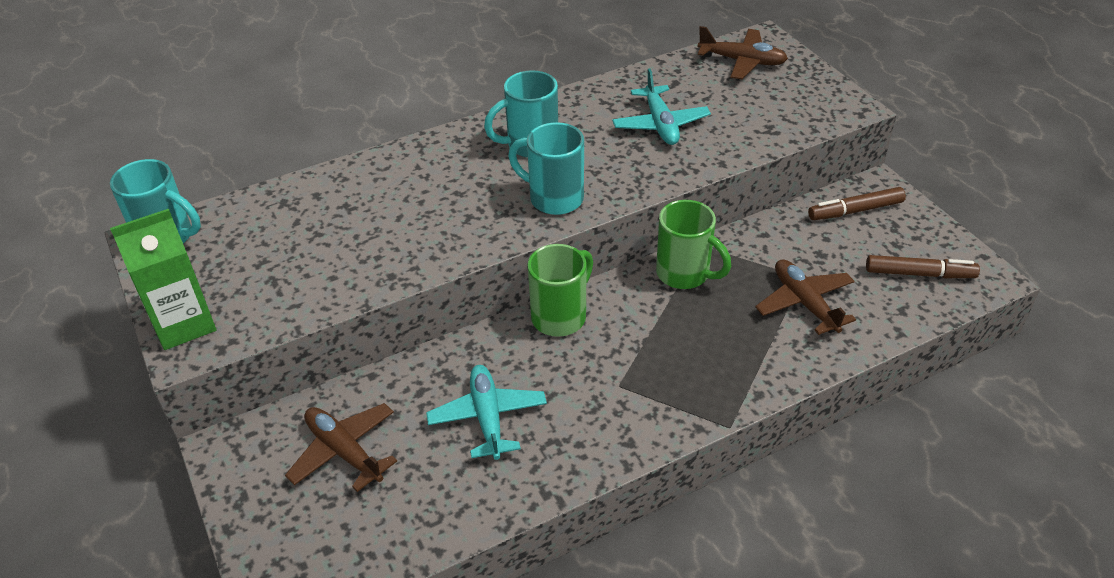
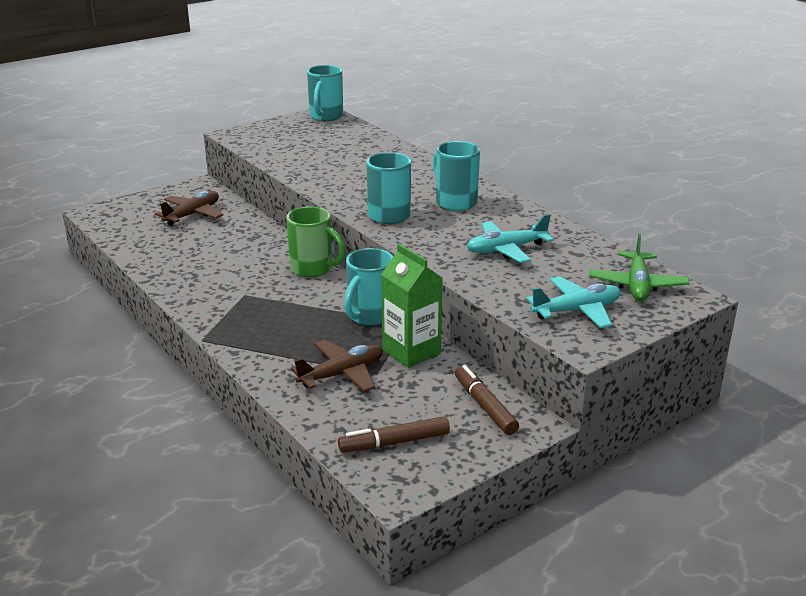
camera: 80 degrees right, 15 degrees down
(184, 324) = (253, 131): green carton -> green carton (411, 352)
(488, 417) = (216, 252): turquoise plane -> turquoise plane (576, 311)
(684, 274) = (369, 316): green mug -> turquoise mug
(742, 61) = (637, 285): brown plane -> green plane
(919, 274) = (394, 442): brown marker -> brown marker turned 75 degrees clockwise

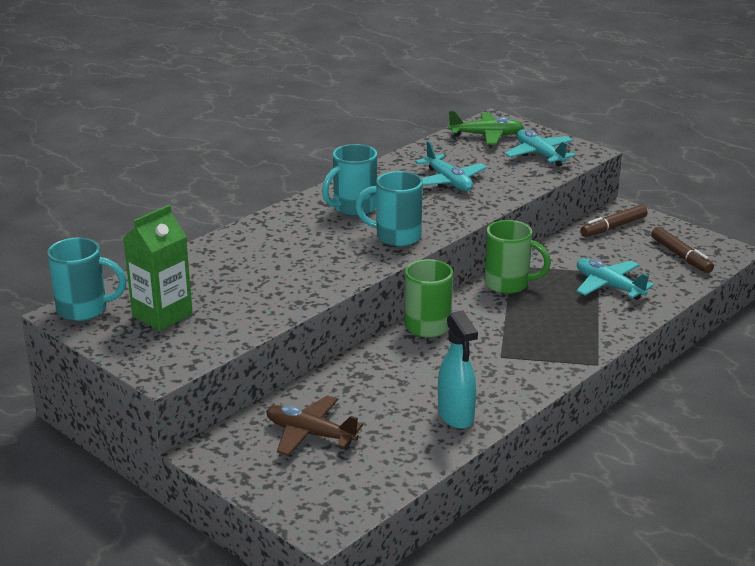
camera: 100 degrees left, 0 degrees up
(173, 265) = (456, 416): none -> turquoise spray bottle
(342, 374) = (609, 286): brown plane -> turquoise plane
(369, 316) = (508, 284): turquoise mug -> green mug
(411, 352) = (556, 260): green carton -> green carton (162, 315)

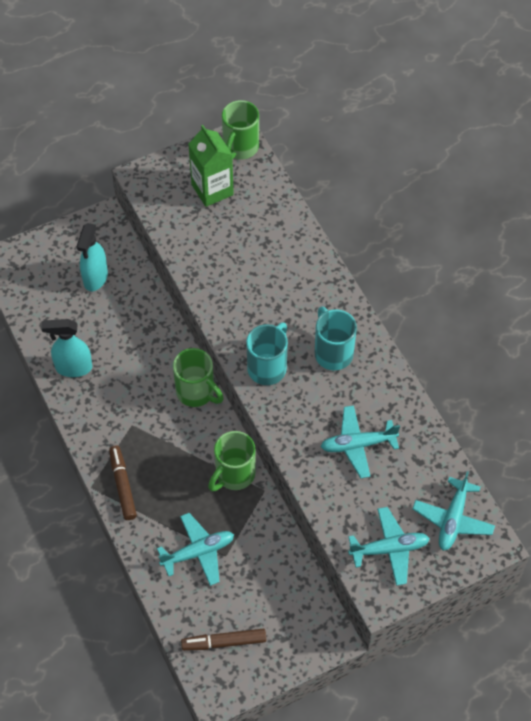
camera: 110 degrees right, 30 degrees up
(84, 309) = (240, 148): turquoise mug -> green mug
(310, 434) = (95, 278): brown plane -> turquoise spray bottle
(486, 135) = (453, 519): green plane -> turquoise plane
(613, 227) = (301, 611): brown marker -> brown marker (123, 485)

